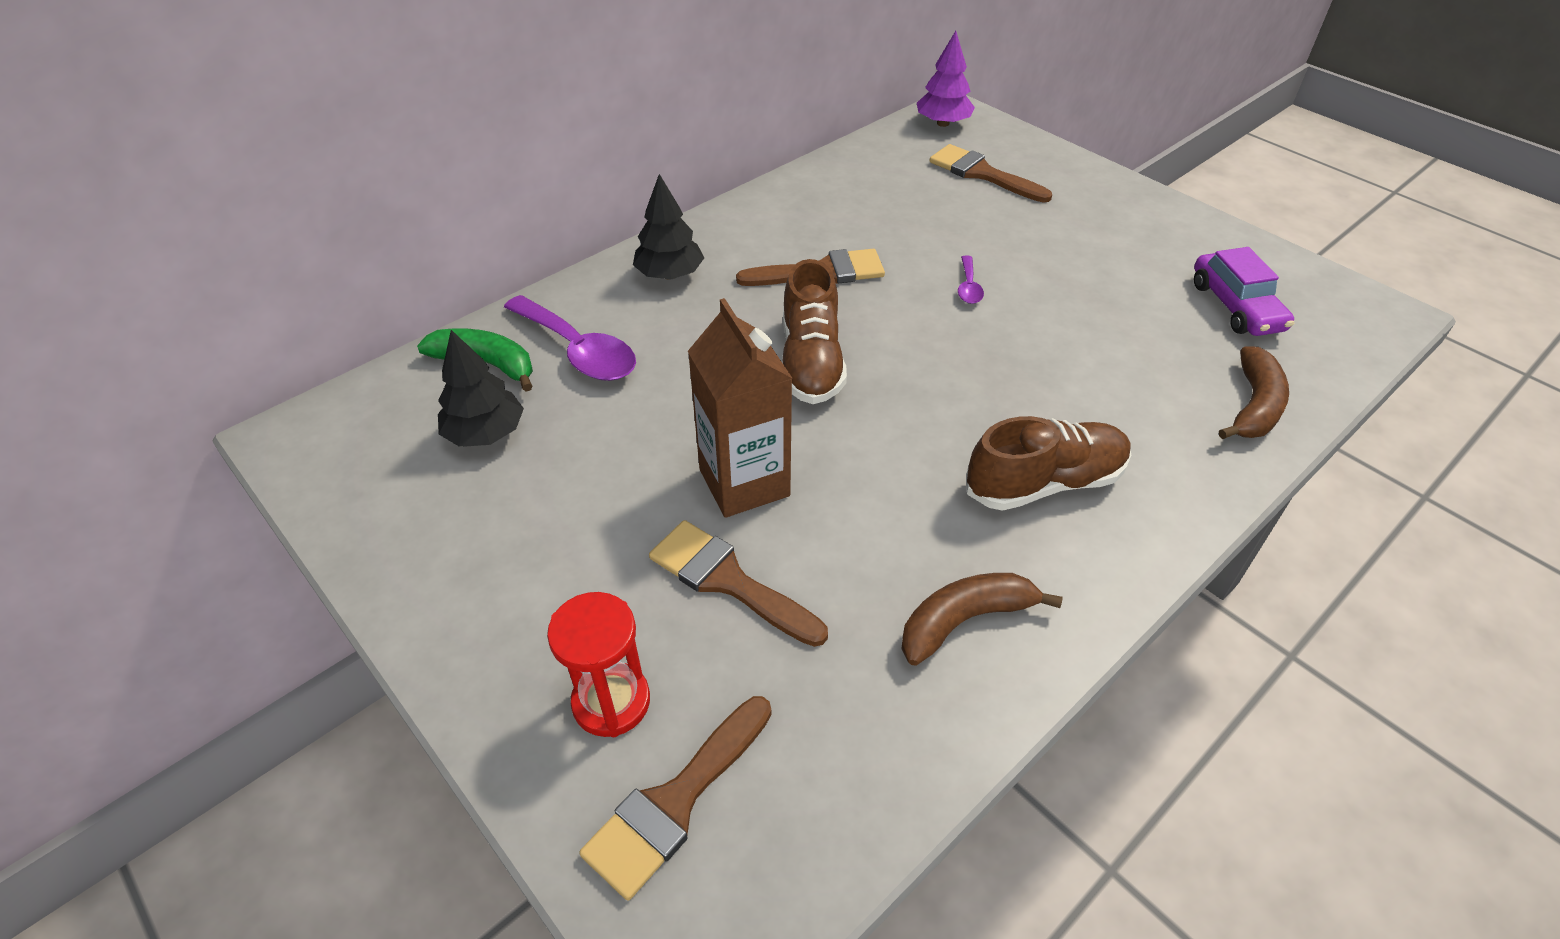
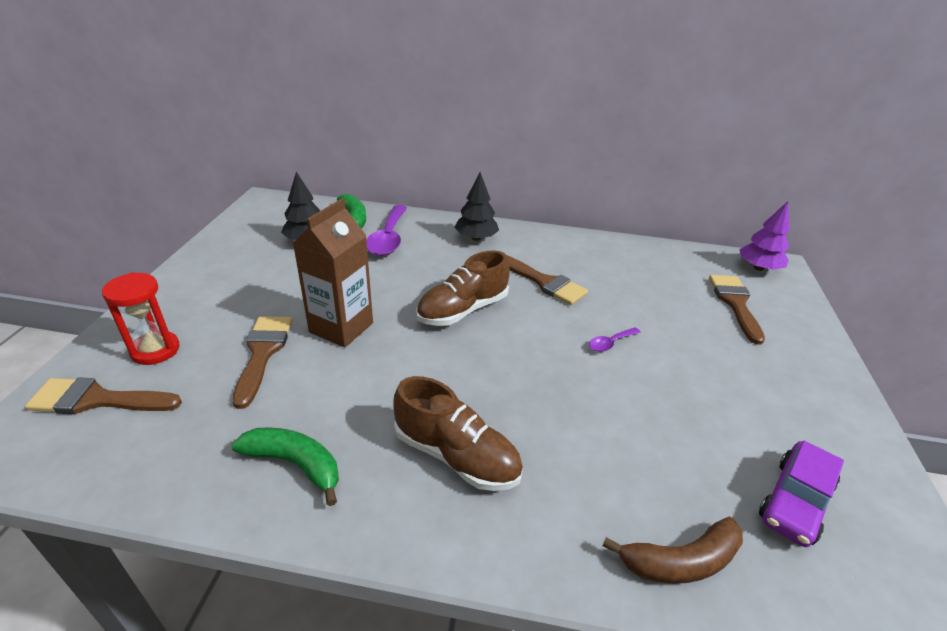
camera: 50 degrees right, 10 degrees down
(964, 620) = (295, 464): brown banana -> green banana

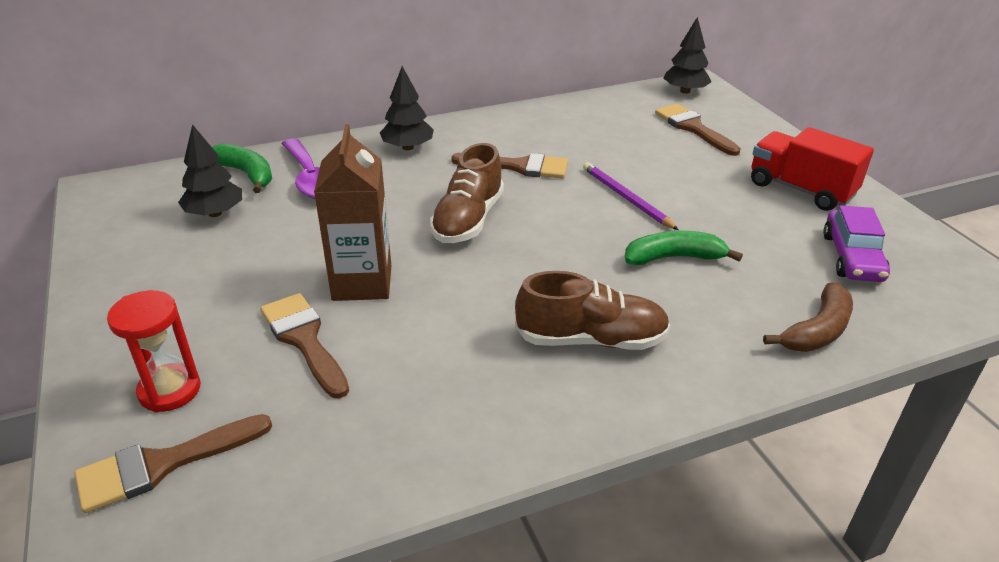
camera: 30 degrees left, 0 degrees up
(295, 464) = (457, 413): green banana -> green banana (674, 258)
(610, 343) = (626, 198): purple spoon -> purple pencil
(758, 268) = (685, 91): purple tree -> black tree
(798, 404) = (800, 189): none -> red truck

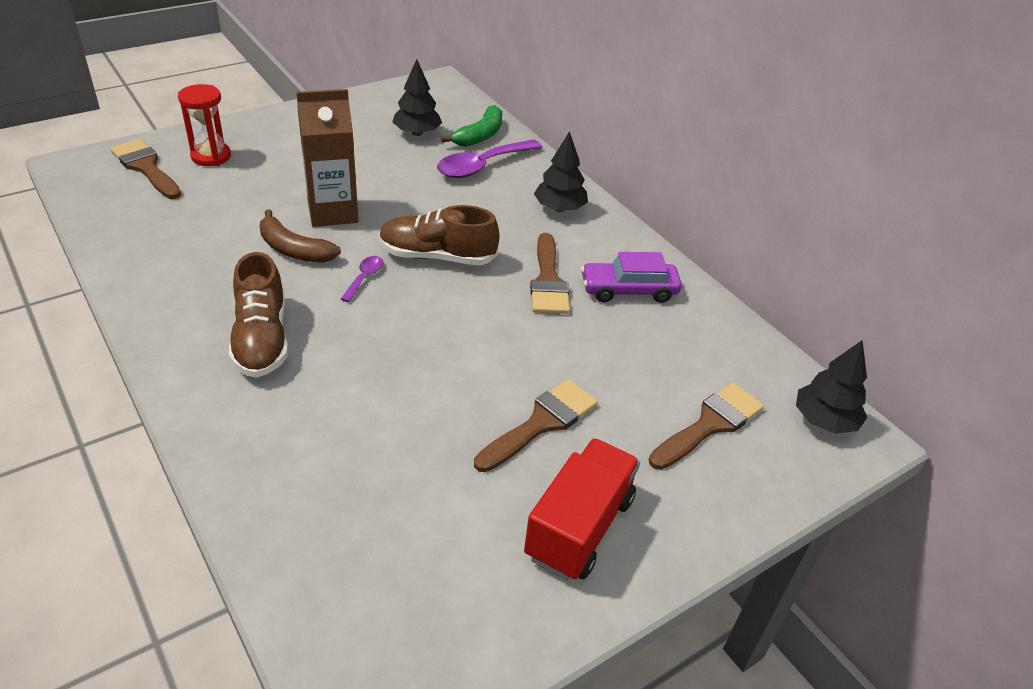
camera: 75 degrees right, 5 degrees up
(304, 339) = (261, 197): brown brush -> brown brush (541, 423)
(494, 266) = (364, 277): none -> purple spoon
(626, 198) = (507, 361): purple pencil -> none
(674, 258) = (396, 396): green banana -> none
(817, 331) = (276, 505): brown banana -> brown banana (294, 249)
(852, 257) = (423, 561): purple car -> purple car (628, 290)

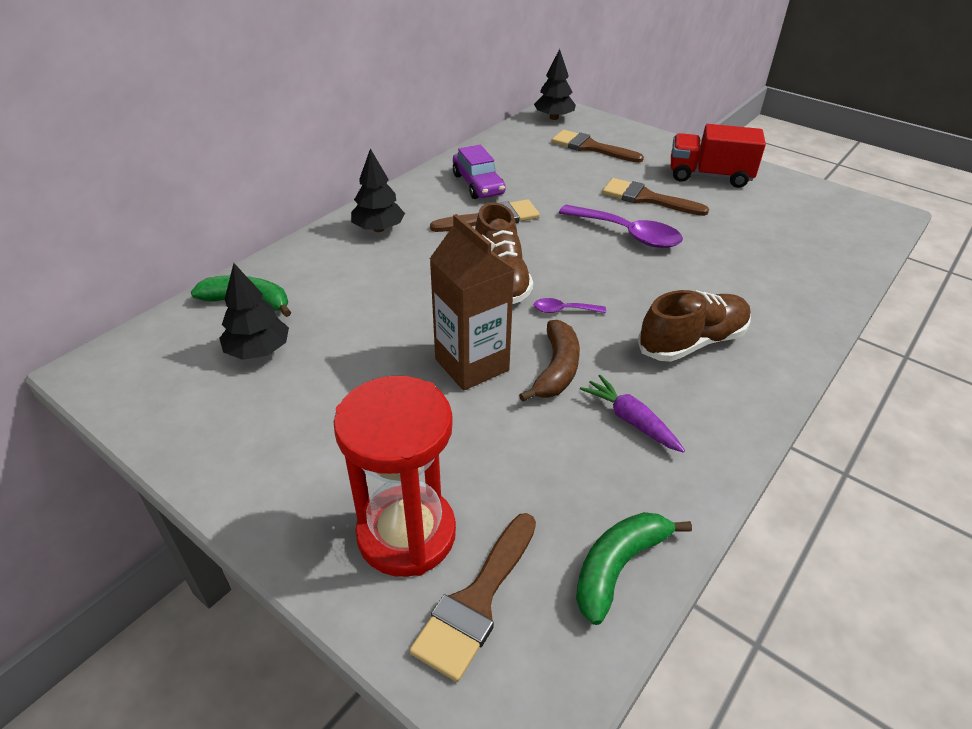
camera: 105 degrees left, 0 degrees up
(110, 218) = (618, 566): none -> green banana
(210, 267) = (631, 420): none -> purple carrot
(211, 156) = (406, 534): red hourglass -> red hourglass, size x1.57
(482, 166) = (320, 286): purple spoon -> purple spoon (628, 234)

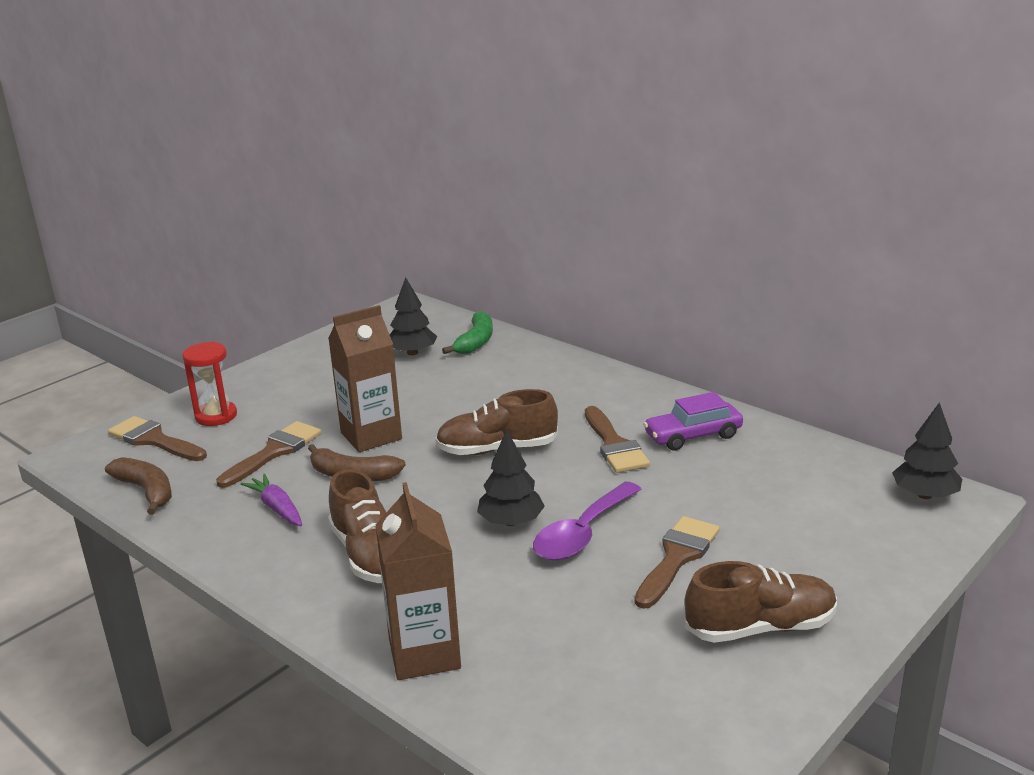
camera: 95 degrees right, 15 degrees down
(379, 229) = (589, 385): black tree -> black tree (511, 522)
(406, 534) = (216, 416): red hourglass -> red hourglass, size x0.64
(563, 310) = (437, 482): purple spoon -> none
(590, 147) = (828, 522): brown brush -> brown brush (274, 452)
(618, 566) = (146, 491): green banana -> brown banana
(631, 420) = (277, 508): purple carrot -> purple carrot turned 90 degrees counterclockwise
(709, 176) = (760, 627): red truck -> brown shoe
(803, 301) = (424, 654): none -> brown carton

